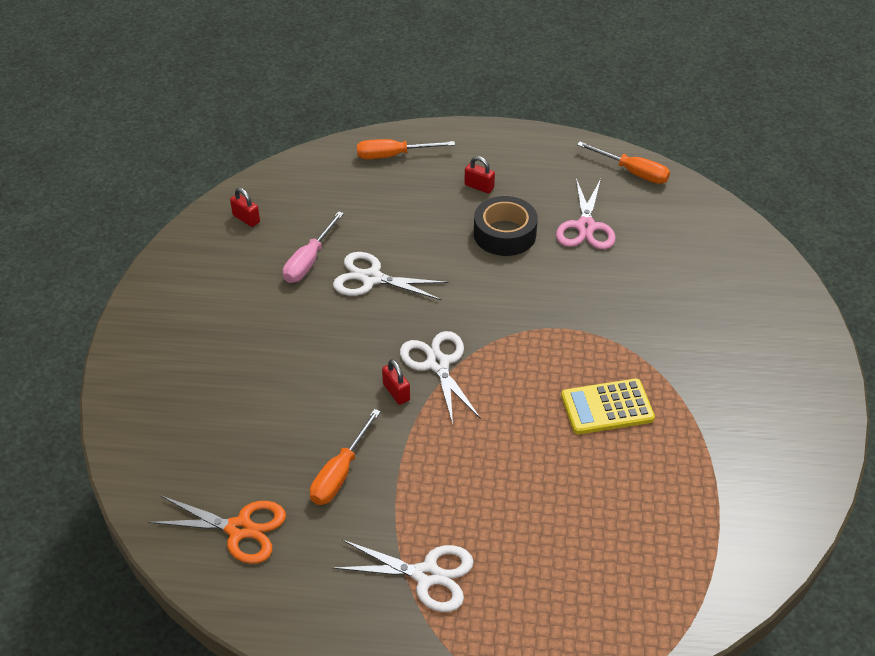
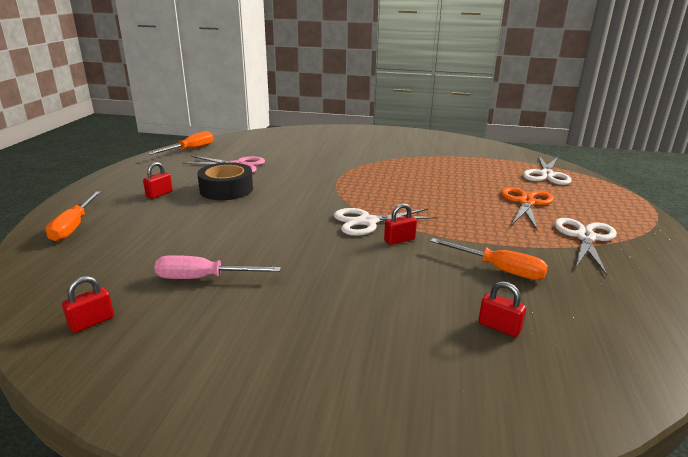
camera: 85 degrees left, 20 degrees down
(239, 529) = (592, 328): orange scissors -> orange scissors (526, 202)
(241, 459) = (499, 327): none -> red padlock
(309, 261) = (203, 278): pink screwdriver -> pink screwdriver turned 150 degrees clockwise
(371, 278) = (250, 245): white scissors -> white scissors (546, 175)
(607, 407) = (412, 174): yellow calculator -> none

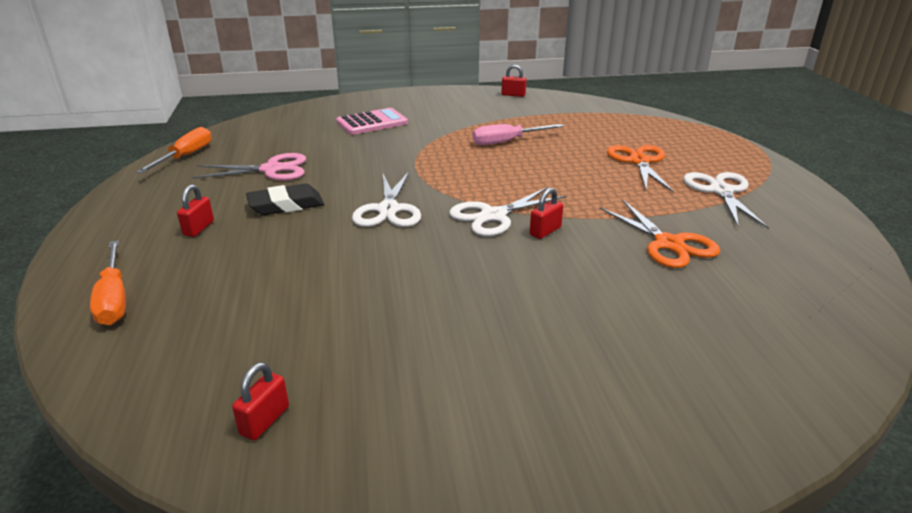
camera: 20 degrees left, 5 degrees up
(203, 278) = (359, 328): pink screwdriver -> pink screwdriver (507, 142)
(226, 189) = (286, 205): black tape -> black eraser
(332, 145) = (372, 123): none -> pink calculator
(499, 269) = (668, 244): orange screwdriver -> orange scissors
(499, 327) = (714, 307): red padlock -> red padlock (513, 95)
(546, 175) = (635, 125): white scissors -> white scissors (388, 210)

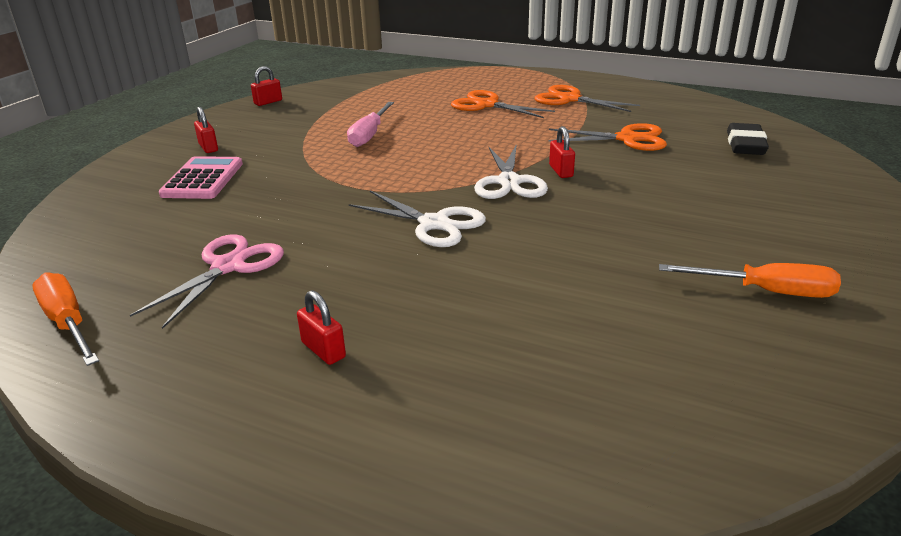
camera: 55 degrees left, 0 degrees up
(114, 299) = (443, 451): orange screwdriver -> orange screwdriver (766, 291)
(265, 420) = (768, 377): red padlock -> red padlock (208, 147)
(286, 205) = (343, 277): black eraser -> black eraser (745, 145)
(721, 191) = (570, 99): white scissors -> orange scissors

